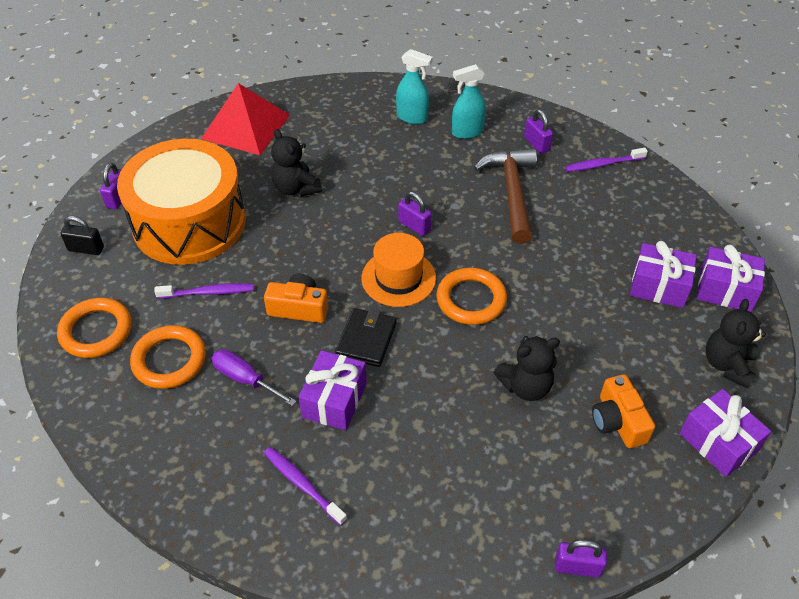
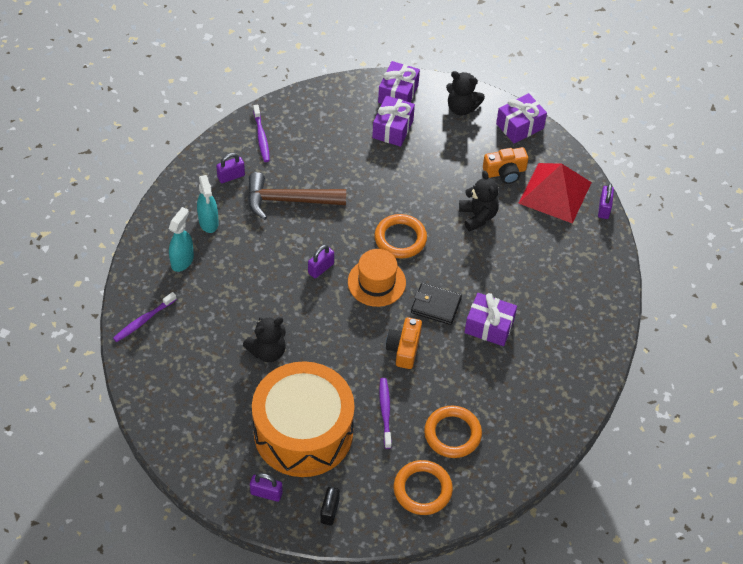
camera: 90 degrees left, 5 degrees up
(245, 379) = (470, 382): purple screwdriver -> none
(246, 126) = (176, 393): red pyramid -> red pyramid (555, 192)
(302, 485) = (555, 345): purple toothbrush -> purple toothbrush (144, 320)

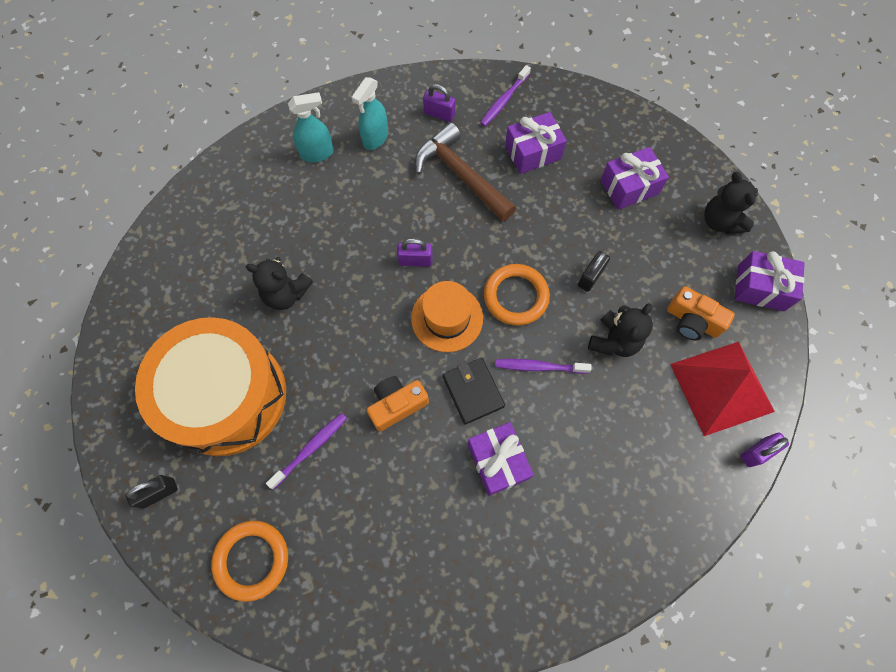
camera: 50 degrees right, 15 degrees up
(144, 320) = (231, 177): purple toothbrush -> purple toothbrush (539, 367)
(266, 493) = (135, 421): purple padlock -> none
(398, 94) = (672, 158): purple gift -> purple gift (533, 152)
(428, 194) = (590, 277): none -> black padlock
(452, 434) = (340, 534): orange ring -> none

